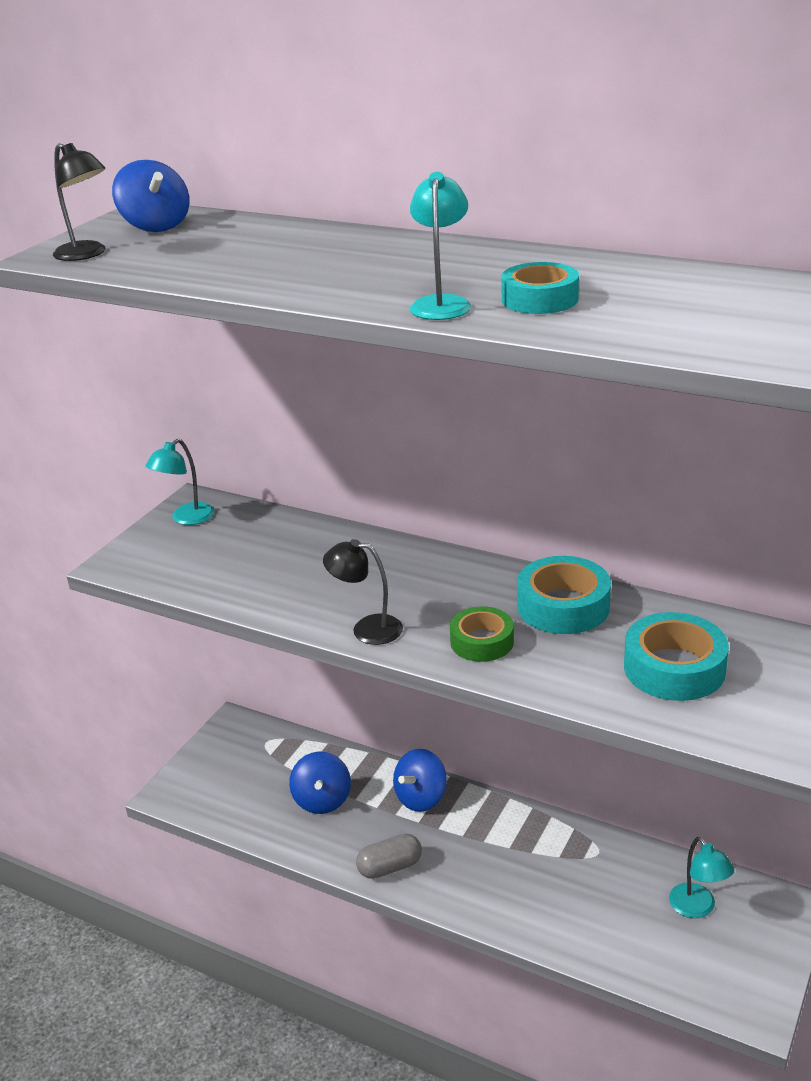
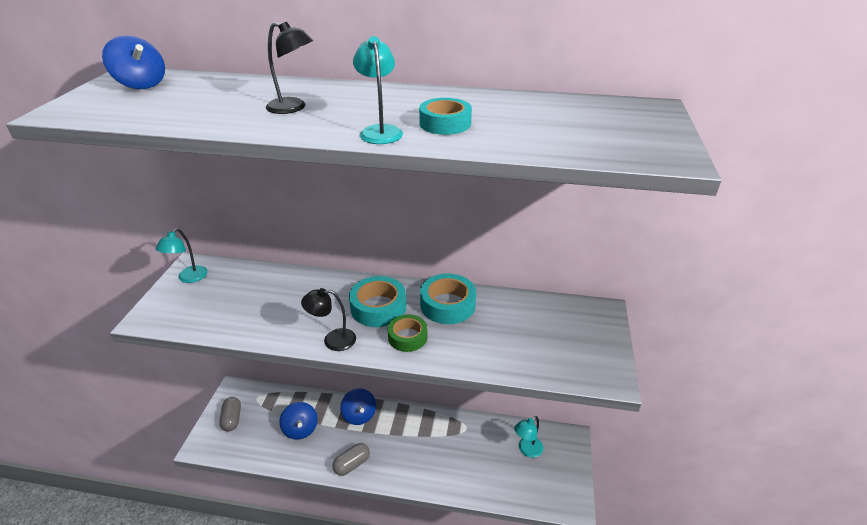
camera: 20 degrees left, 5 degrees up
(87, 254) = (91, 109): black lamp -> black lamp (293, 108)
(222, 765) = (232, 419): none -> grey capsule
(421, 797) = (359, 415): blue spinning top -> blue spinning top turned 45 degrees counterclockwise
(674, 668) = (524, 336): turquoise tape -> turquoise tape (378, 307)
(697, 908) = (527, 450): turquoise lamp -> turquoise lamp turned 90 degrees clockwise

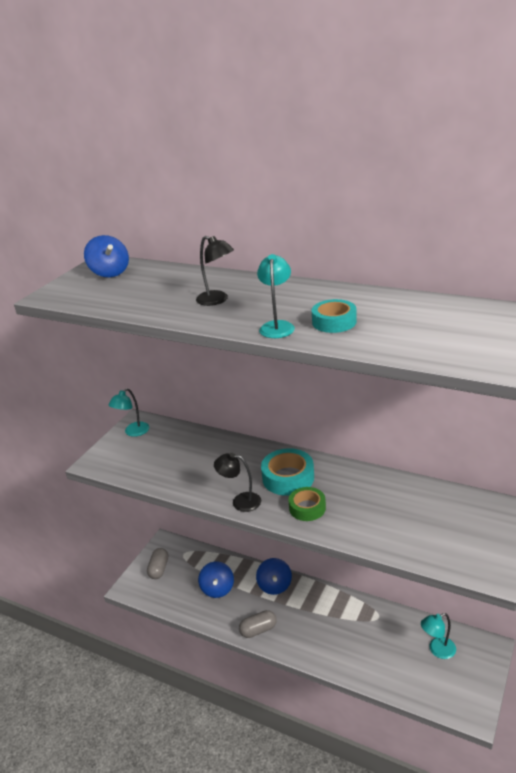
camera: 20 degrees right, 5 degrees down
(447, 305) = (353, 483): turquoise tape -> none

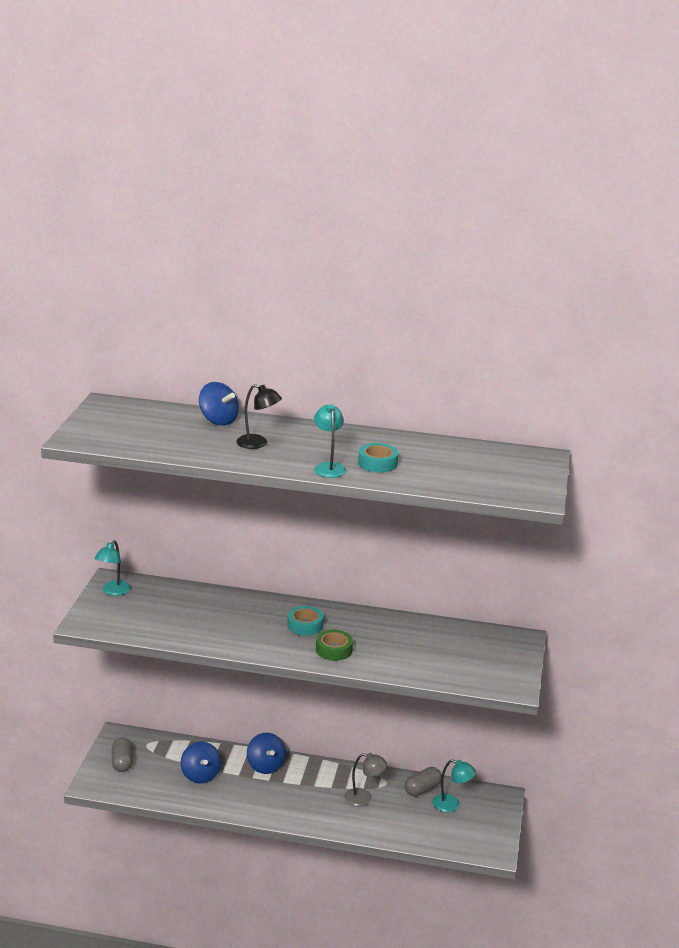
camera: 20 degrees left, 5 degrees down
(110, 273) = (124, 415): blue spinning top -> blue spinning top (218, 420)
(240, 501) = (264, 648): black lamp -> none
(258, 630) = (260, 808): grey capsule -> grey capsule (422, 789)
(288, 478) = (305, 625): turquoise tape -> turquoise tape, size x0.66
(354, 632) = (364, 798): none -> grey lamp
(437, 650) = (451, 805): turquoise lamp -> turquoise lamp turned 120 degrees counterclockwise

